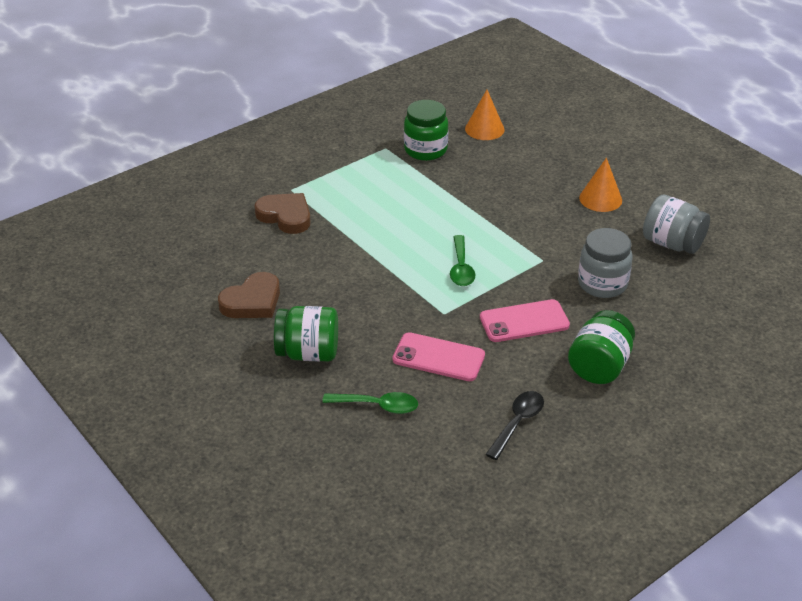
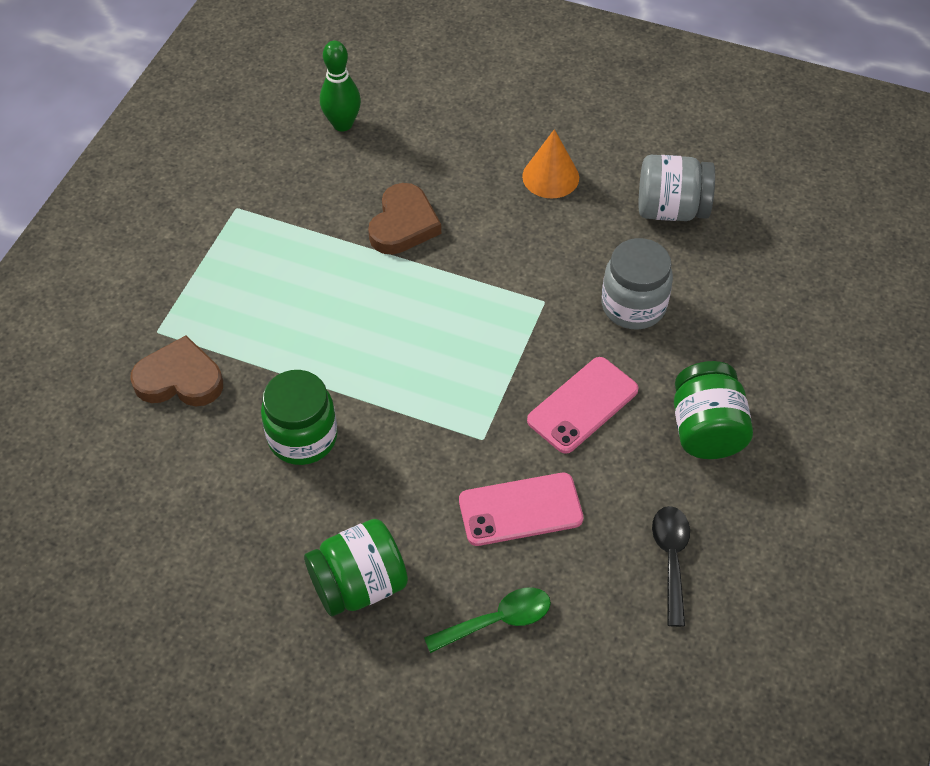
camera: 30 degrees left, 15 degrees up
(252, 301) = (231, 539): brown heart -> brown heart (403, 224)
(425, 150) = (290, 189): green jar -> green jar (303, 437)
(461, 268) = (457, 359): green spoon -> none
(484, 129) = (342, 124): orange cone -> green bowling pin

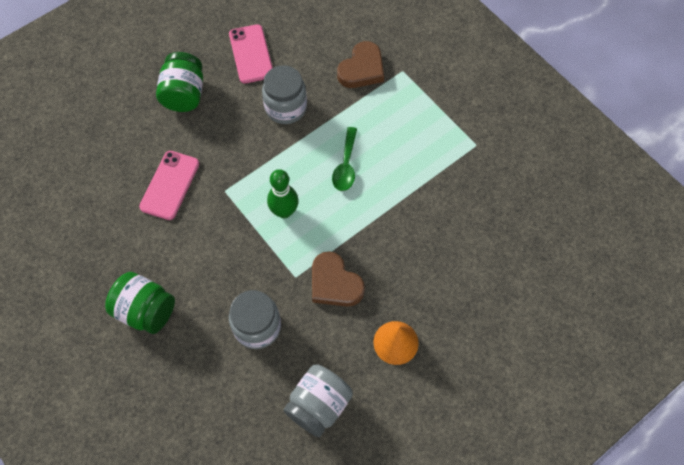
camera: 120 degrees right, 10 degrees up
(303, 437) = (286, 108): green jar -> grey jar
(342, 124) = (519, 237): green bowling pin -> green bowling pin (284, 211)
(403, 224) = (407, 229): brown heart -> brown heart (334, 283)
(497, 620) = (120, 142): green spoon -> green spoon (346, 165)
(583, 405) = (209, 254): pink phone -> pink phone (251, 54)
(671, 559) = (88, 240): black spoon -> none

